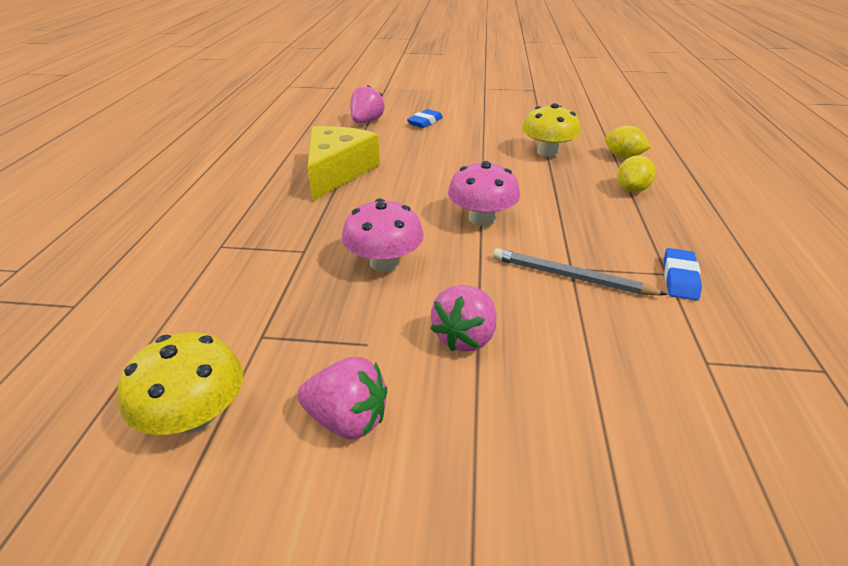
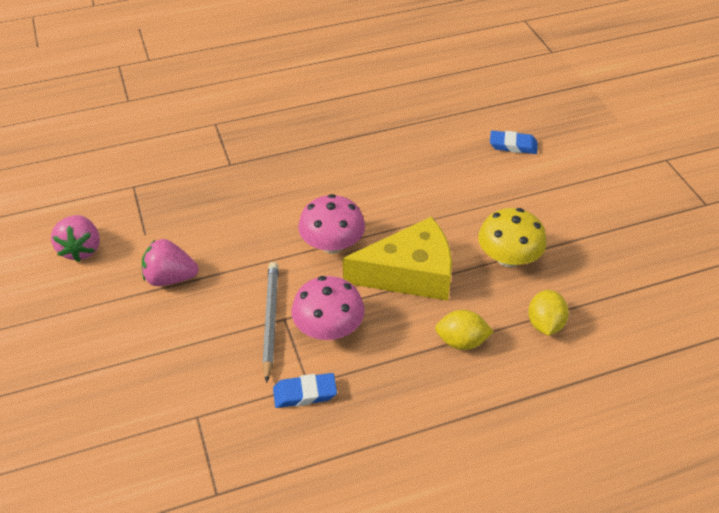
camera: 65 degrees right, 10 degrees up
(196, 415) = (65, 191): yellow mushroom -> none
(337, 172) = (359, 131): yellow cheese -> yellow cheese (410, 274)
(366, 122) = (478, 107): pink strawberry -> none
(384, 262) = (236, 210): pink mushroom -> pink mushroom (328, 328)

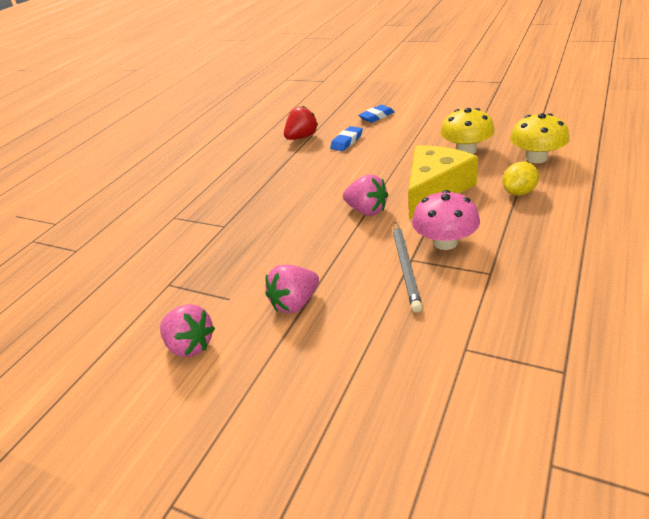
camera: 40 degrees left, 10 degrees down
(270, 320) = (405, 267): grey pencil -> grey pencil turned 135 degrees counterclockwise
(305, 393) = (498, 278): blue eraser -> blue eraser (346, 141)
(332, 244) = (367, 210): pink mushroom -> pink strawberry
(417, 116) = (302, 137): none -> red strawberry
(545, 324) = (536, 158): yellow lemon -> yellow mushroom

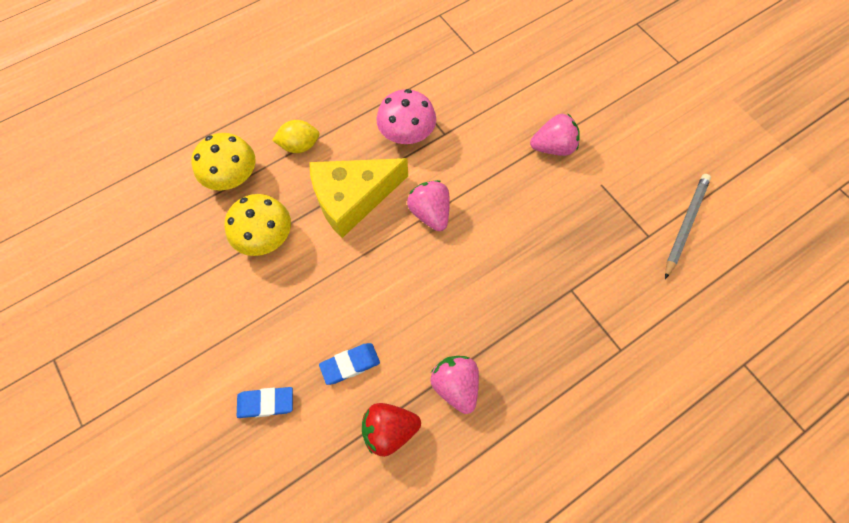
camera: 155 degrees left, 30 degrees up
(190, 345) = (644, 156): pink strawberry -> pink strawberry (455, 385)
(405, 267) = (454, 129): grey pencil -> grey pencil (685, 225)

